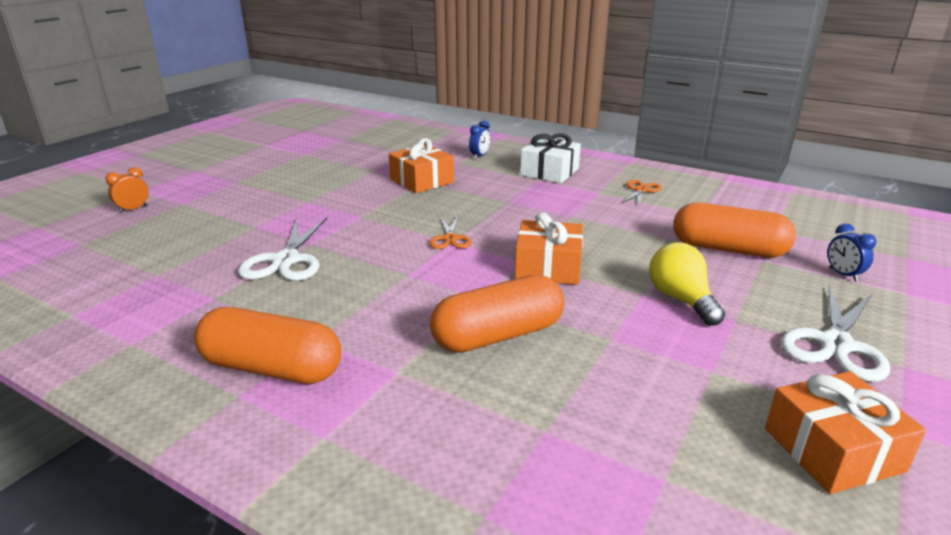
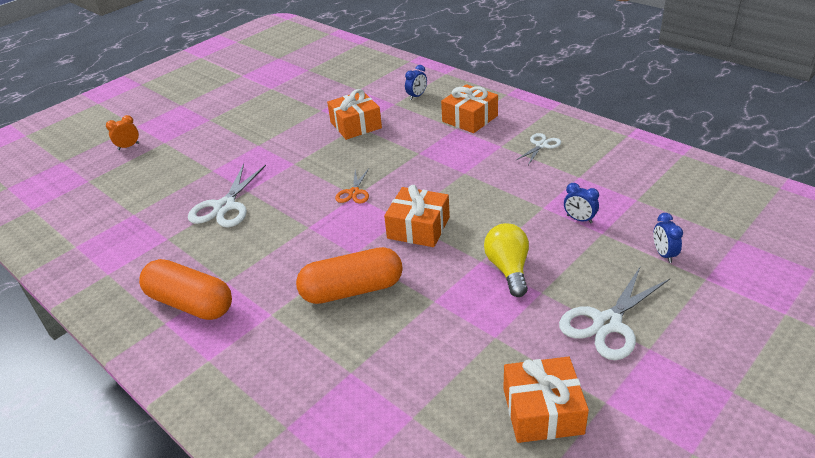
camera: 15 degrees right, 10 degrees up
(549, 172) = (470, 119): white gift -> orange gift
(641, 190) = (541, 145): orange scissors -> white scissors
(728, 249) = (579, 219): orange capsule -> blue clock

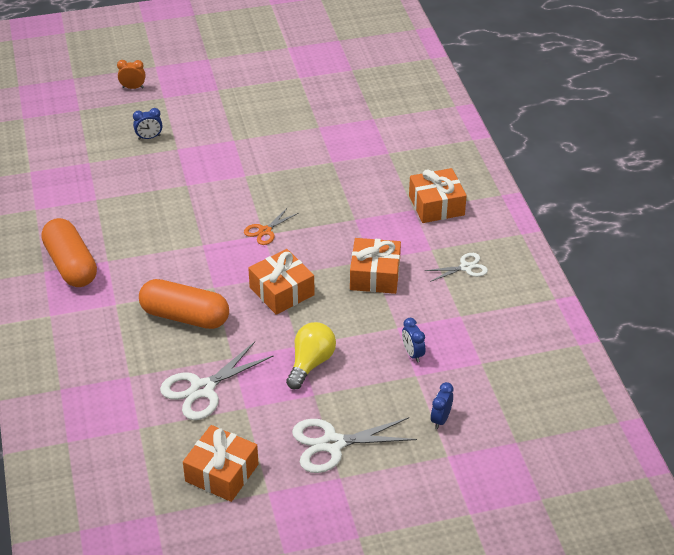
camera: 30 degrees right, 5 degrees up
(224, 206) = (158, 191): white scissors -> white scissors (202, 389)
(356, 125) = (332, 160): orange gift -> orange gift (375, 275)
(417, 96) = (417, 154): blue clock -> blue clock (149, 137)

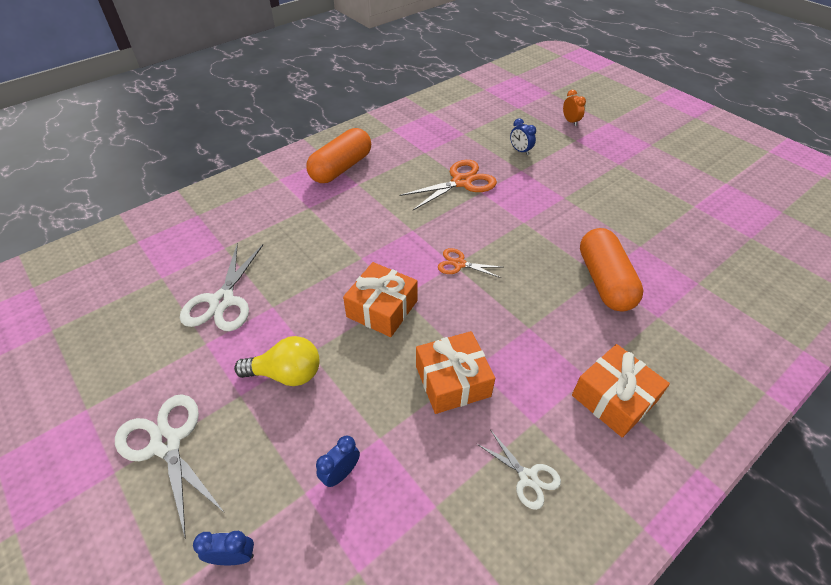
camera: 65 degrees right, 5 degrees up
(163, 191) = (461, 182): none -> orange scissors
(185, 316) = (313, 254): orange capsule -> orange capsule (604, 281)
(202, 389) = (222, 301): white scissors -> white scissors turned 105 degrees counterclockwise
(222, 473) = (110, 359): orange gift -> none

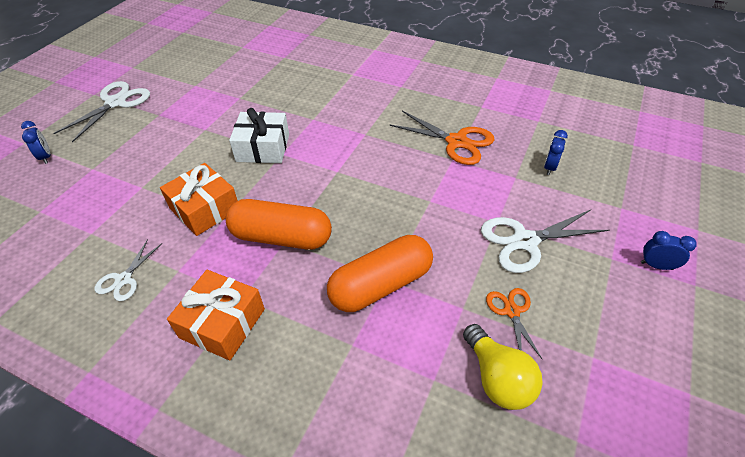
camera: 65 degrees right, 0 degrees up
(222, 301) = (233, 76): white scissors -> white scissors (525, 241)
(286, 374) = (182, 126): yellow light bulb -> yellow light bulb (497, 378)
(341, 168) = (414, 71): orange capsule -> orange capsule (281, 237)
(341, 473) = (108, 179): blue clock -> blue clock (656, 266)
(382, 309) = (263, 148): orange gift -> white gift
(459, 264) = (340, 174): orange scissors -> orange scissors (512, 311)
(570, 121) = (656, 193): orange clock -> none

